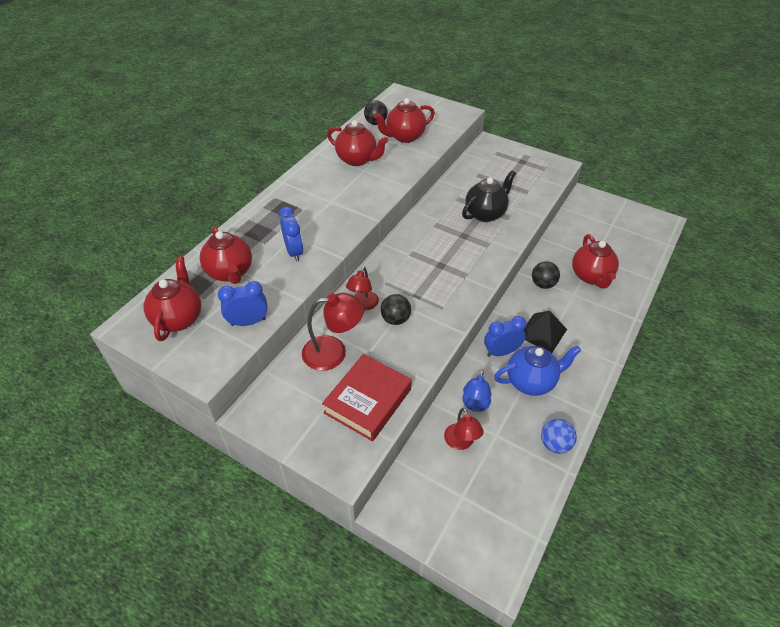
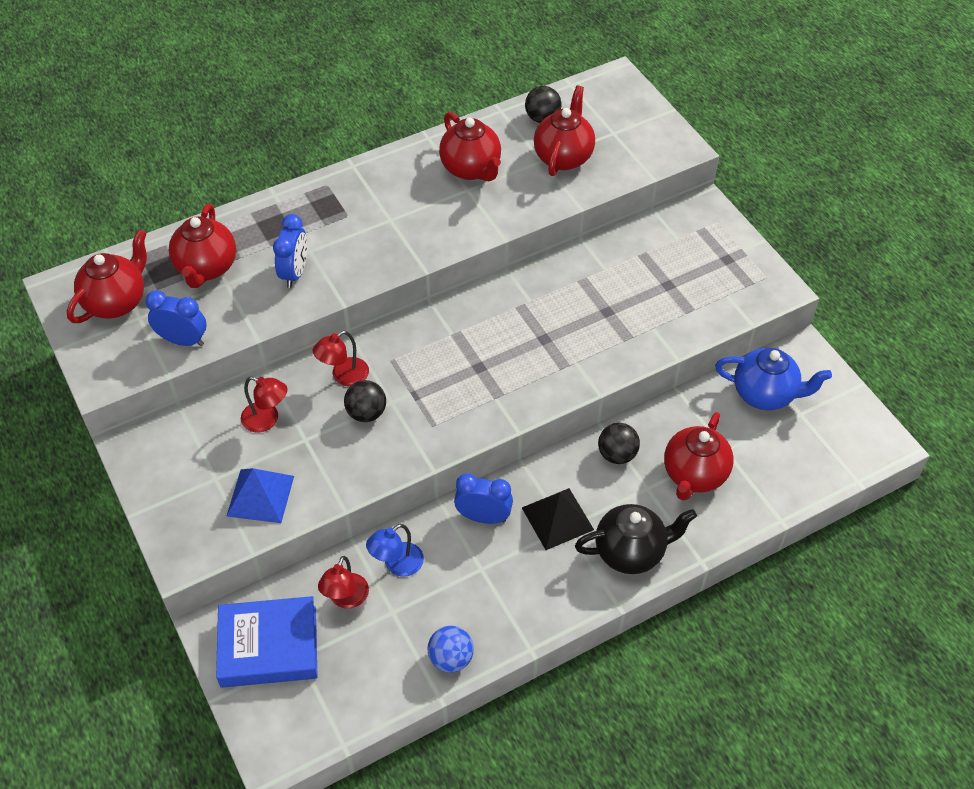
camera: 30 degrees right, 5 degrees up
(334, 352) = (267, 420): red lamp -> red lamp, size x0.65
(368, 401) = (260, 496): red book -> blue pyramid
(404, 137) = (563, 157): red teapot -> red teapot turned 105 degrees clockwise
(436, 501) = (269, 646): none -> blue book
(485, 214) = (600, 319): black teapot -> black teapot (631, 552)
(531, 381) = (488, 572): blue teapot -> blue teapot (765, 394)

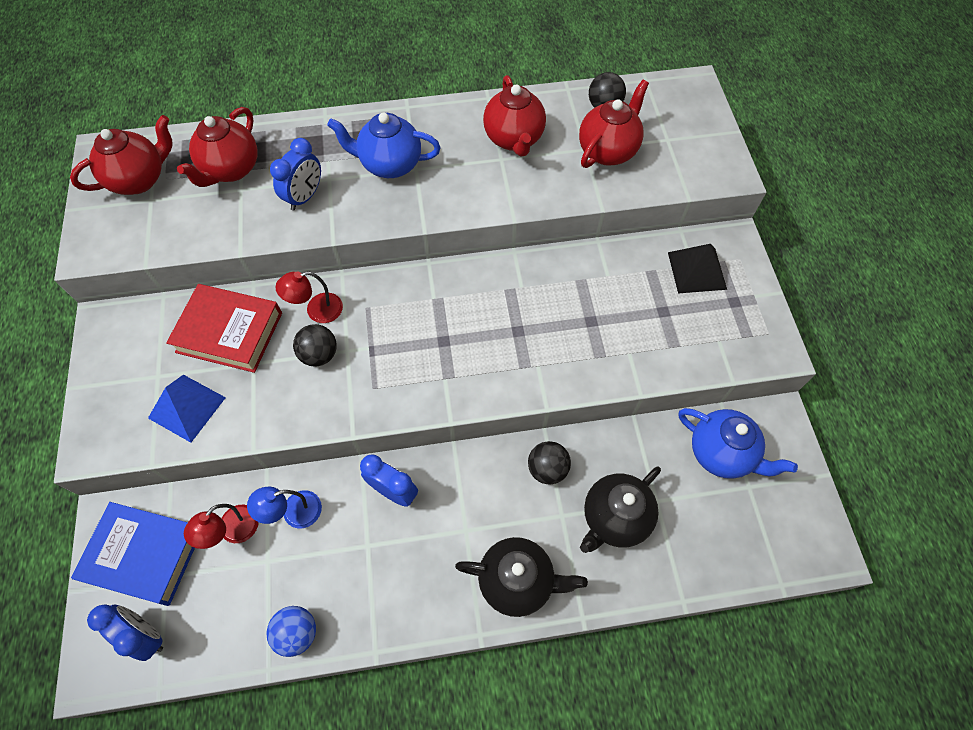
camera: 20 degrees right, 10 degrees up
(183, 340) = (175, 234): blue clock -> blue clock (146, 634)
(267, 420) = (229, 332): red lamp -> red book
(363, 222) = (390, 164): none -> blue teapot
(557, 518) = (461, 517): black pyramid -> black pyramid (696, 270)
(694, 475) = (614, 518): red teapot -> black teapot

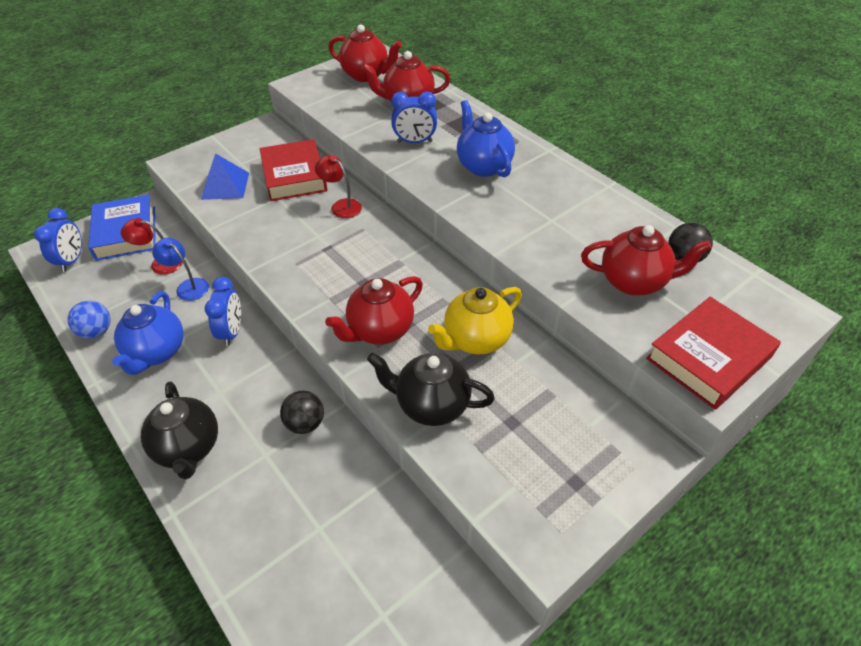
camera: 60 degrees right, 15 degrees down
(319, 354) = (305, 224): black ball -> none
(514, 139) = (580, 218): red teapot -> red teapot (380, 330)
(568, 291) = (475, 339): none -> yellow teapot
(614, 518) = (283, 498): black teapot -> black teapot (431, 405)
(696, 270) = (586, 431): black pyramid -> none
(705, 157) = (708, 358): none -> red book
(721, 453) = (407, 569): blue teapot -> blue teapot (157, 352)

